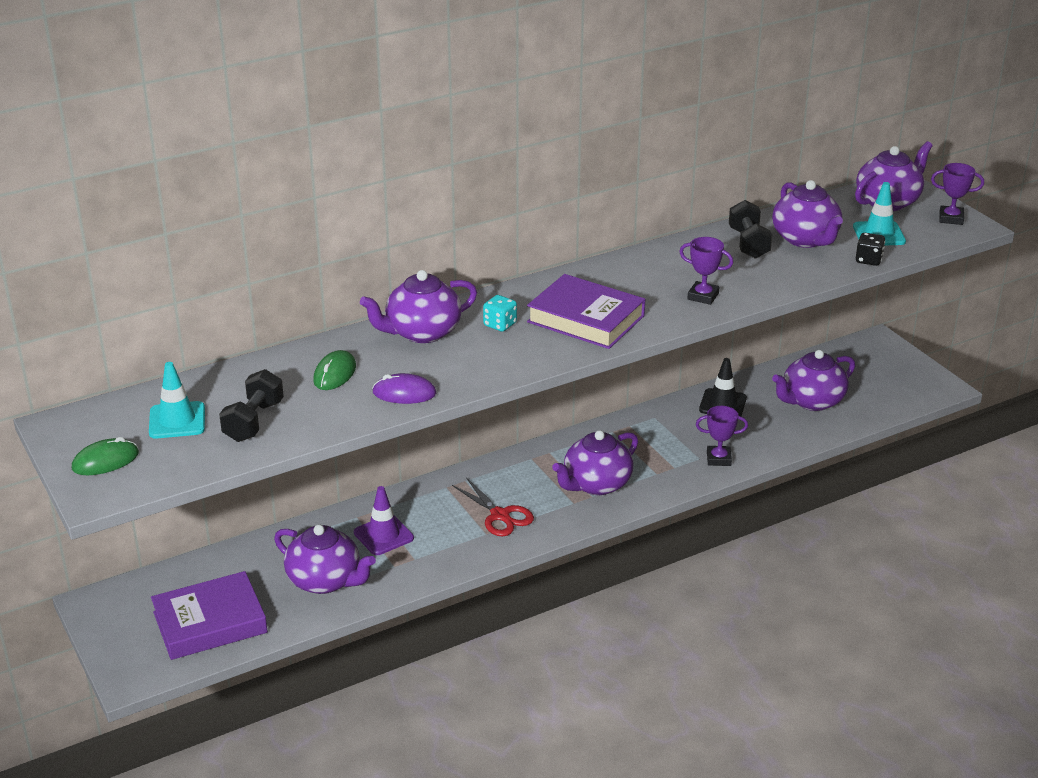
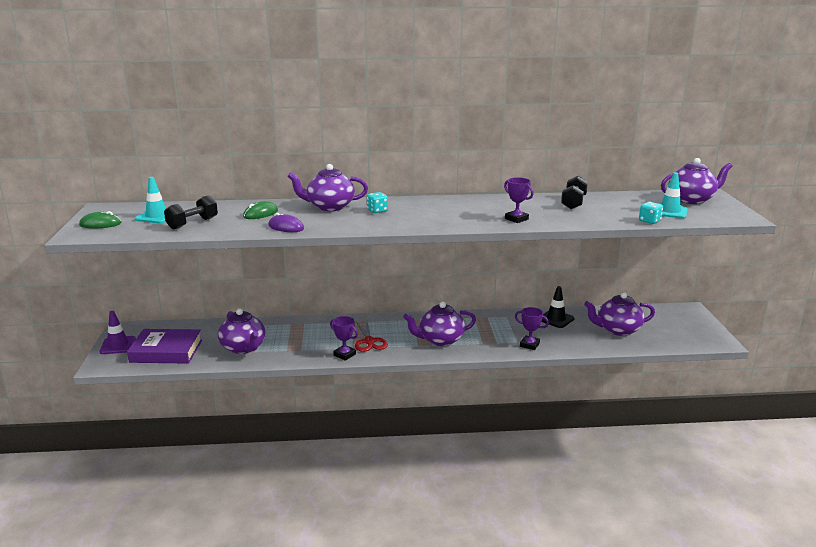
camera: 25 degrees right, 10 degrees down
(383, 535) = (296, 335): purple traffic cone -> purple traffic cone (118, 345)
(586, 319) = (431, 216): purple book -> none
(805, 239) = (614, 206): purple teapot -> none
(868, 260) = (649, 221): black dice -> turquoise dice
(951, 218) = (731, 212): purple trophy -> purple trophy (344, 355)

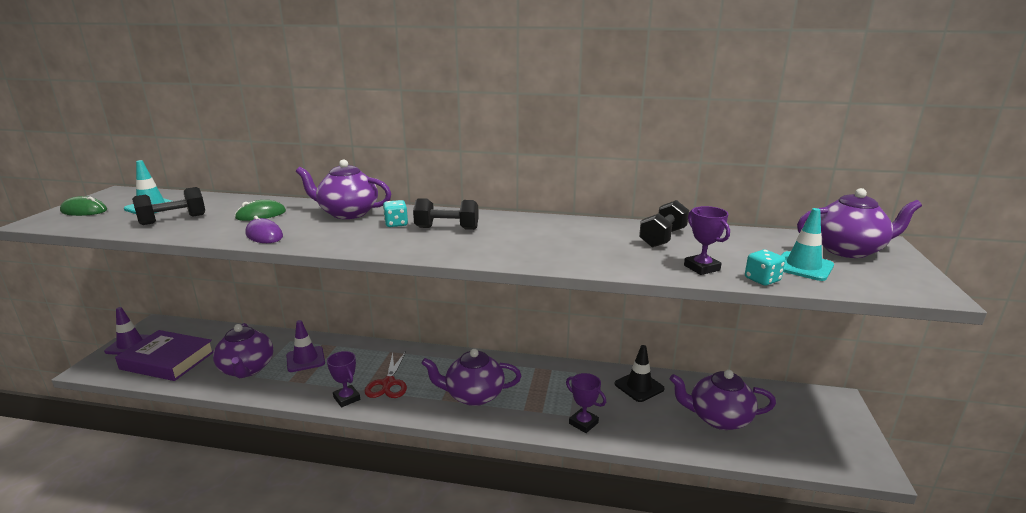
camera: 15 degrees right, 0 degrees up
(287, 335) = (305, 359): none -> purple traffic cone
(419, 210) = (447, 228): none -> black dumbbell
(516, 219) = (563, 254): purple trophy -> purple trophy (701, 268)

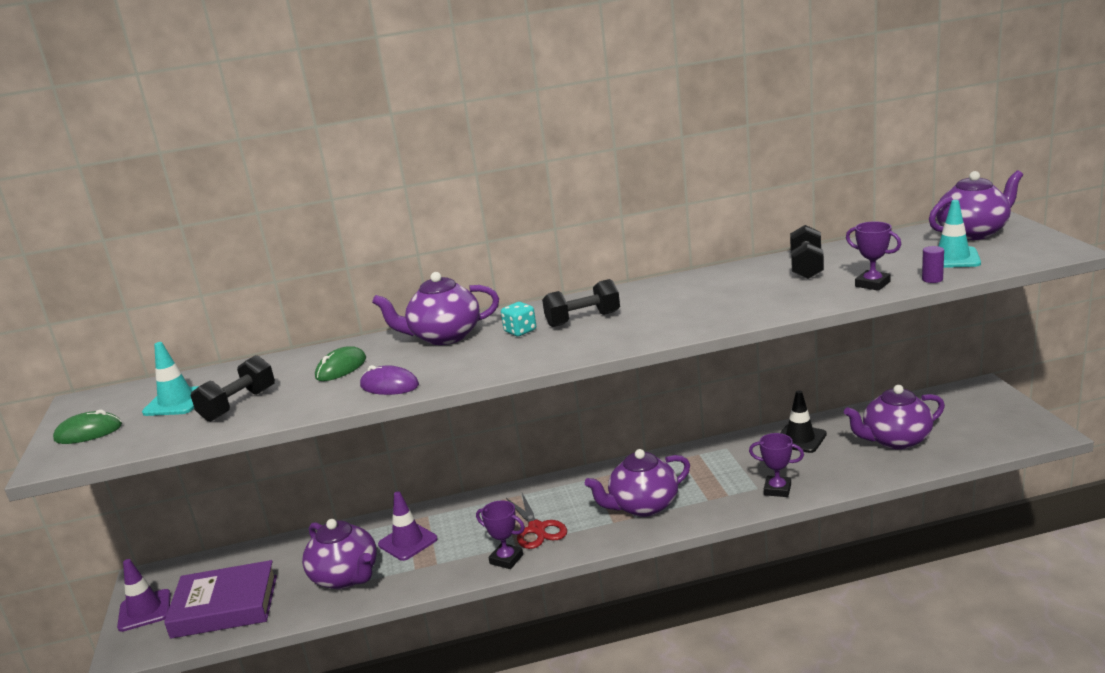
camera: 20 degrees left, 0 degrees up
(762, 280) = (932, 279): turquoise dice -> purple cylinder

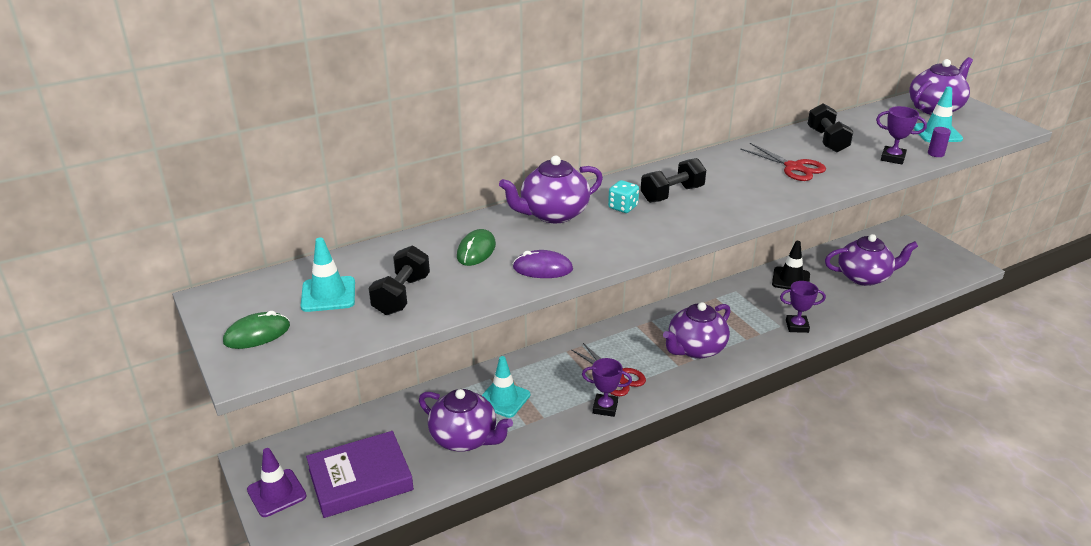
camera: 20 degrees left, 10 degrees up
(408, 542) = (503, 399): purple traffic cone -> turquoise traffic cone
(743, 294) = (793, 167): none -> red scissors
(895, 440) = (864, 277): purple teapot -> purple teapot turned 150 degrees counterclockwise

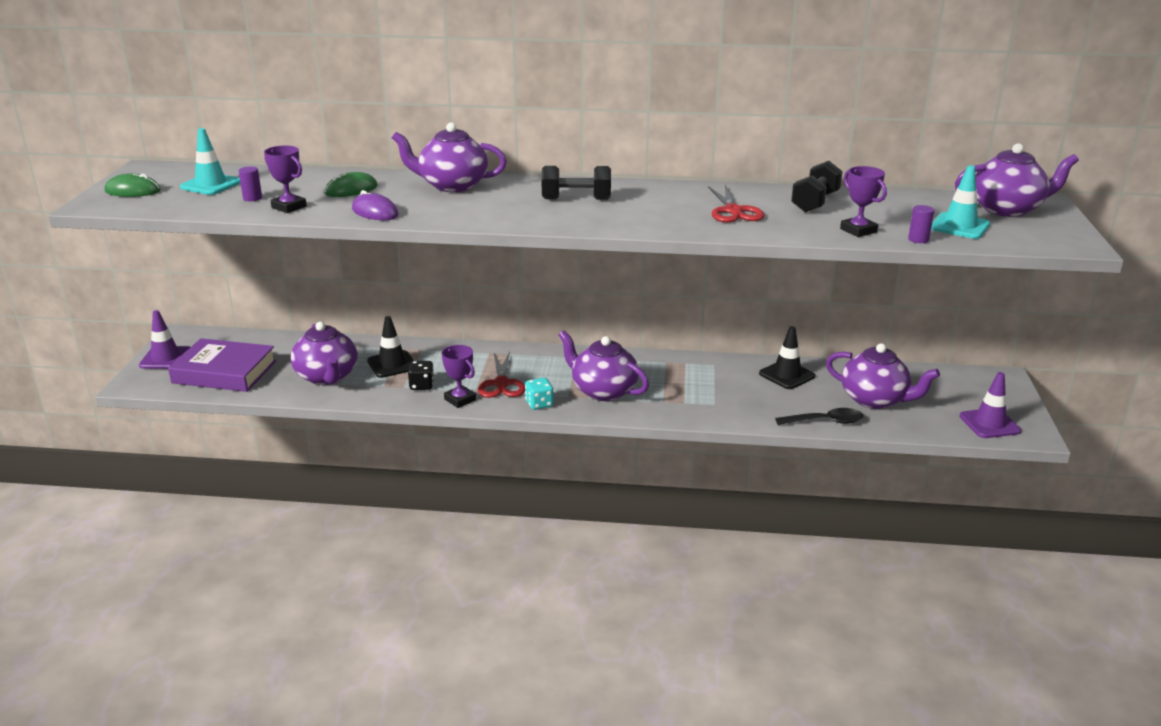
camera: 35 degrees right, 5 degrees down
(401, 295) = (252, 198): black dumbbell -> purple cylinder
(503, 399) = (392, 364): turquoise traffic cone -> black traffic cone
(556, 408) = (421, 385): none -> black dice
(623, 207) = (516, 196): turquoise dice -> turquoise dice (539, 404)
(695, 349) = (603, 391): purple teapot -> purple teapot turned 45 degrees clockwise
(797, 326) = (731, 410): purple trophy -> purple trophy (289, 207)
(861, 309) = (825, 421): none -> black spoon
(943, 268) = (989, 424): none -> purple traffic cone

